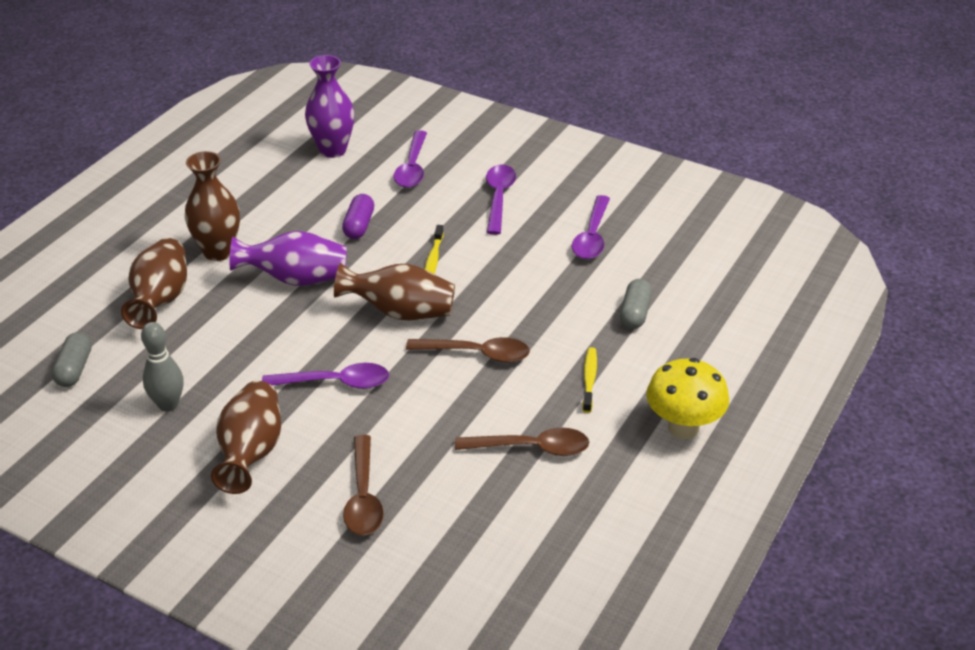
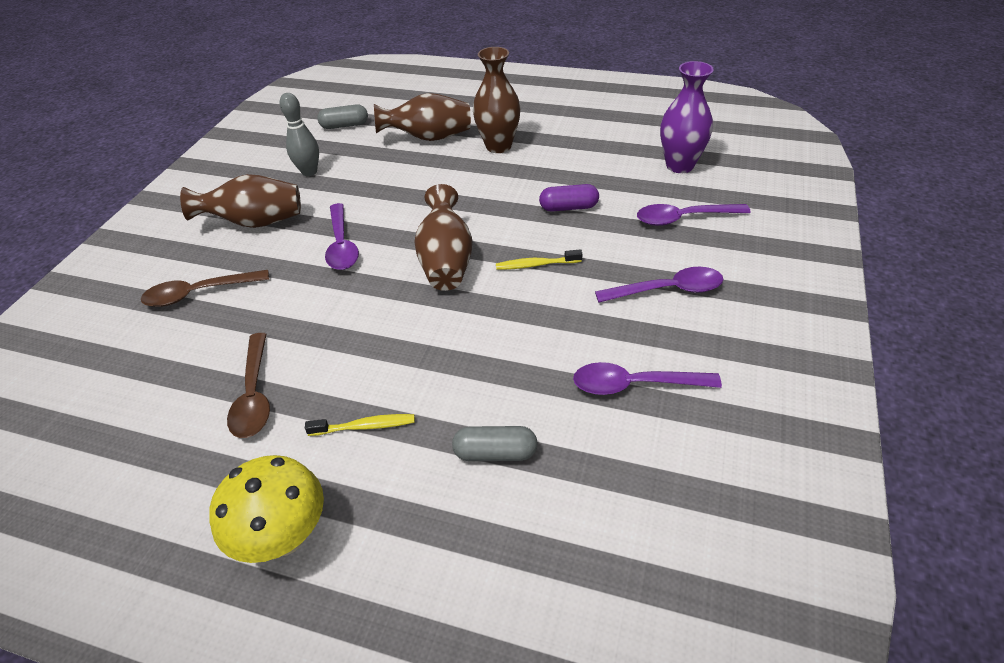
camera: 80 degrees right, 5 degrees up
(296, 279) = (476, 192): purple vase -> none
(476, 354) = (394, 325): brown spoon -> none

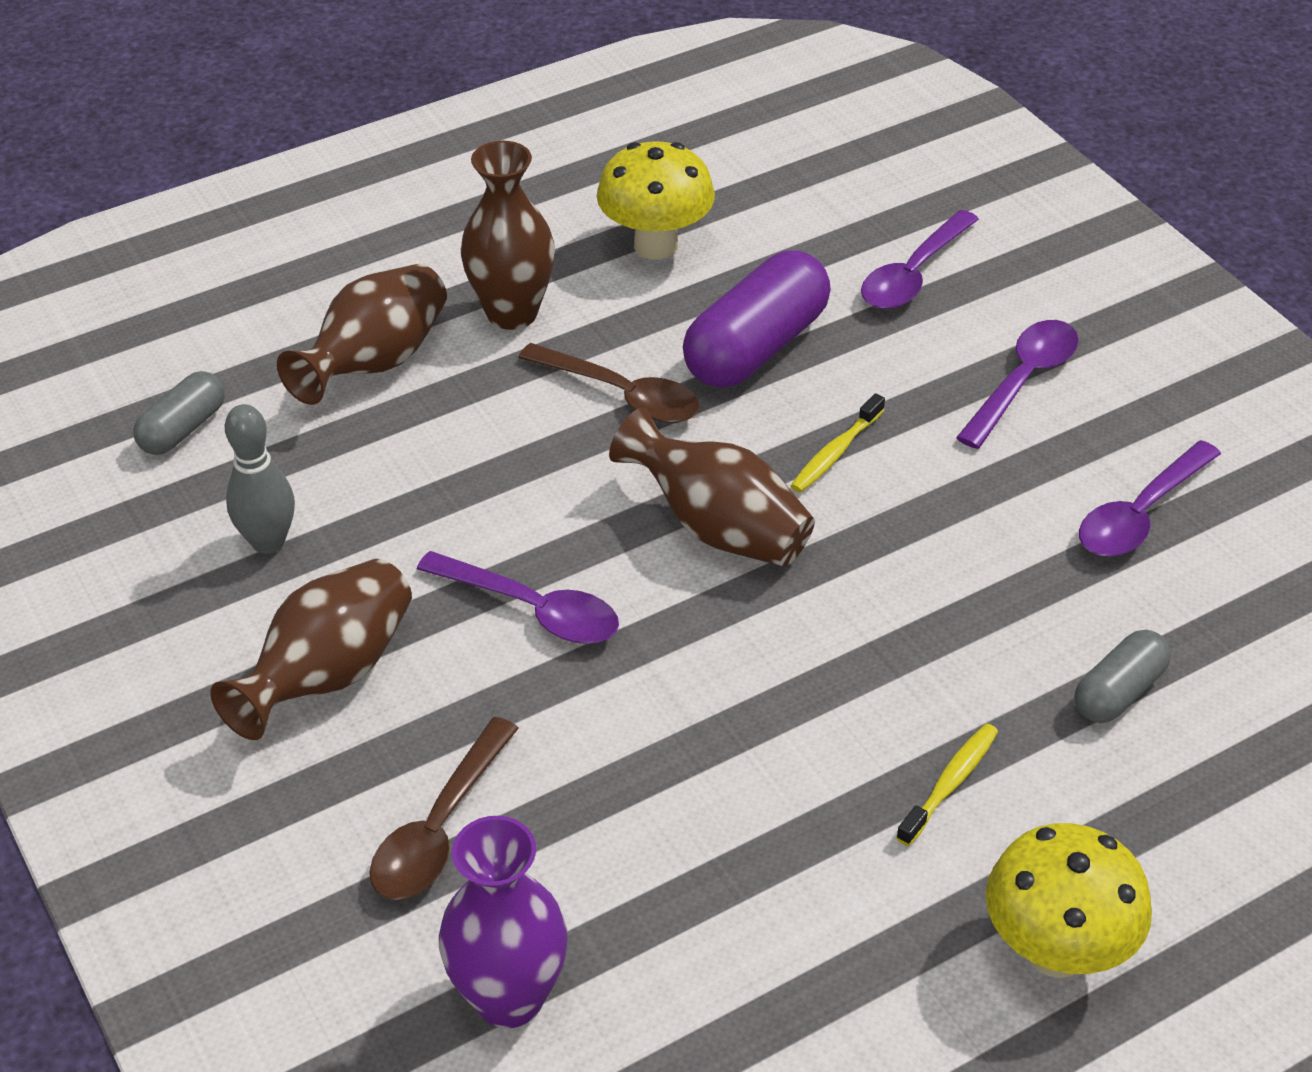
camera: 50 degrees left, 0 degrees up
(254, 394) = (762, 866): brown spoon -> brown spoon (621, 394)
(568, 207) = (756, 347): purple capsule -> purple capsule, size x1.79
(588, 151) = (655, 245): none -> yellow mushroom
(679, 165) = (805, 198): purple vase -> purple vase (509, 998)

